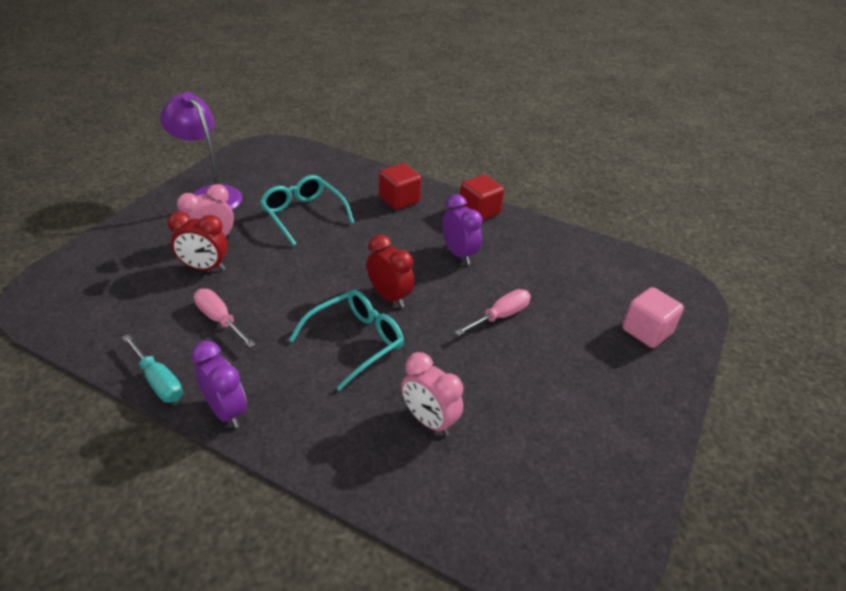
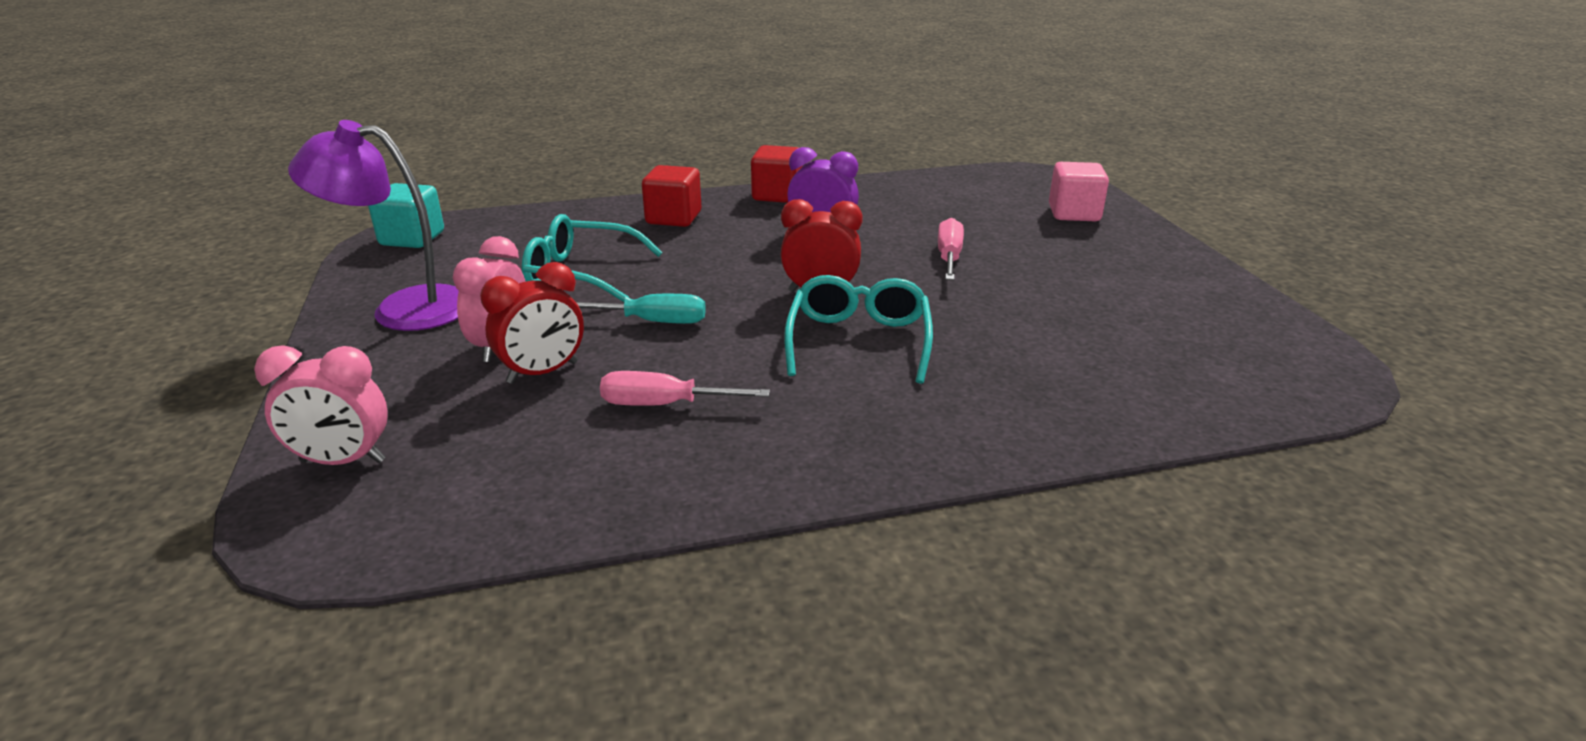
camera: 40 degrees left, 10 degrees down
(158, 381) = (701, 498): turquoise screwdriver -> turquoise screwdriver (652, 322)
(226, 411) = (840, 470): purple clock -> none
(270, 151) = (412, 238): none -> turquoise cube
(429, 421) = (1042, 357): pink clock -> pink clock (343, 461)

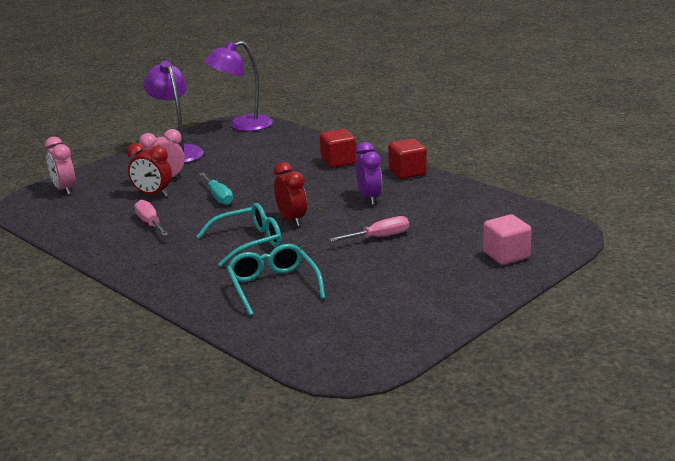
camera: 60 degrees right, 5 degrees down
(412, 238) = (242, 125): turquoise cube -> purple lamp
(581, 273) = (248, 167): turquoise glasses -> turquoise glasses (273, 286)

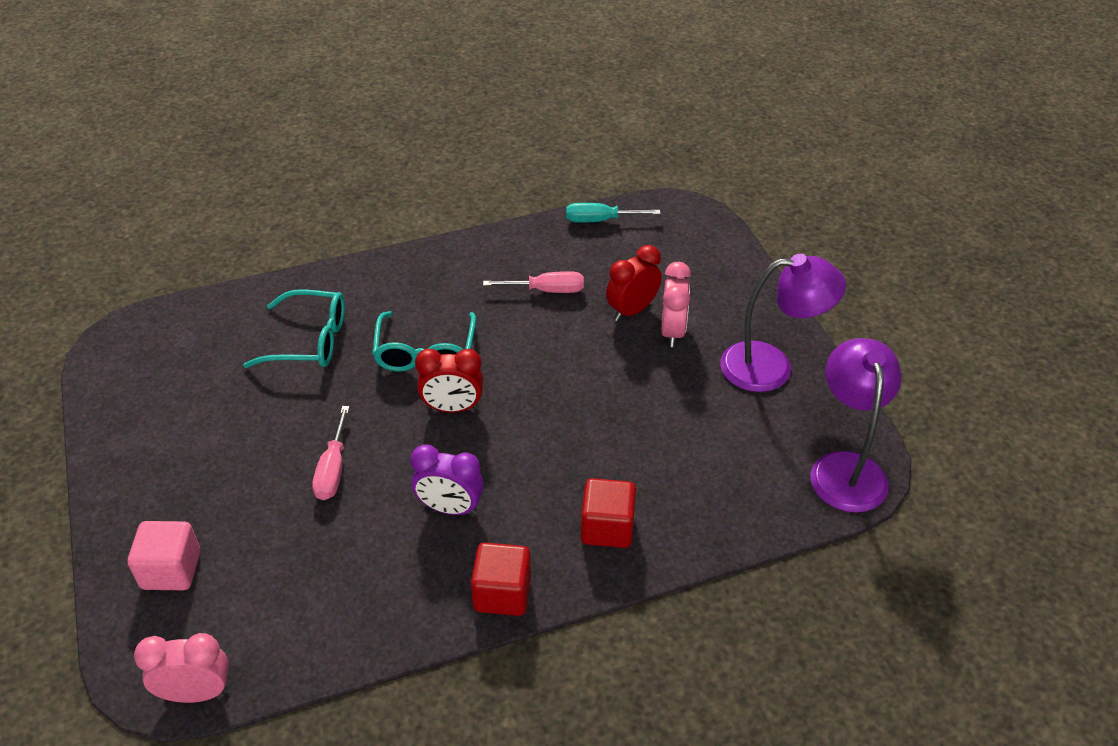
camera: 115 degrees right, 20 degrees up
(64, 189) = (704, 245): pink clock -> pink clock (197, 693)
(218, 197) = (577, 364): turquoise screwdriver -> turquoise screwdriver (600, 220)

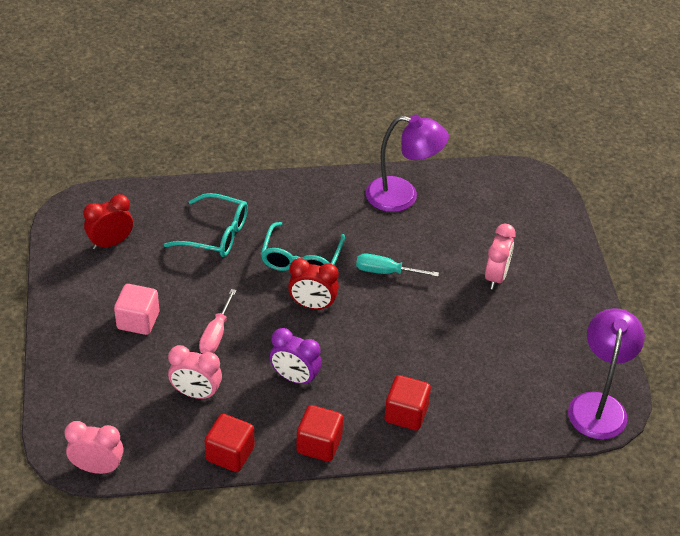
camera: 10 degrees right, 0 degrees up
(171, 570) = (91, 384): pink cube -> pink cube (138, 321)
(320, 555) = (196, 393): none -> pink clock
(383, 632) = (230, 454): none -> red cube
(546, 290) = (405, 226): pink screwdriver -> none
(600, 220) = (463, 176): turquoise screwdriver -> turquoise screwdriver (386, 272)
(632, 310) = (469, 254): red clock -> red clock (111, 243)
(771, 367) = (565, 318): purple lamp -> purple lamp (402, 196)

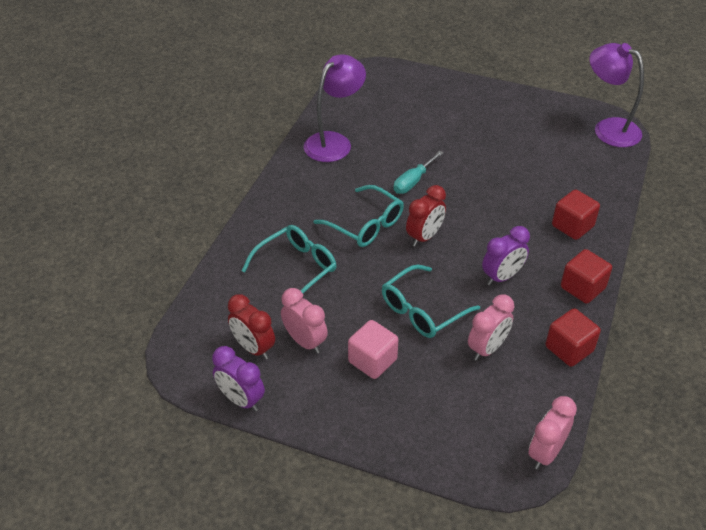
camera: 60 degrees left, 0 degrees up
(54, 257) = (241, 399): none -> purple clock
(111, 243) = (253, 348): red clock -> red clock turned 45 degrees counterclockwise
(216, 334) = (422, 310): pink screwdriver -> turquoise glasses
(496, 277) = (455, 127): pink clock -> pink clock (305, 341)

